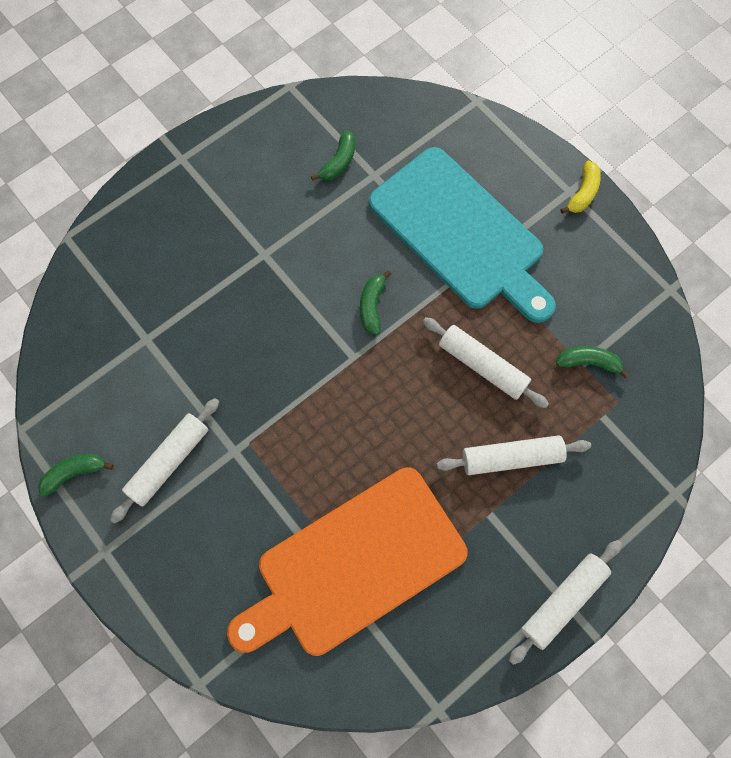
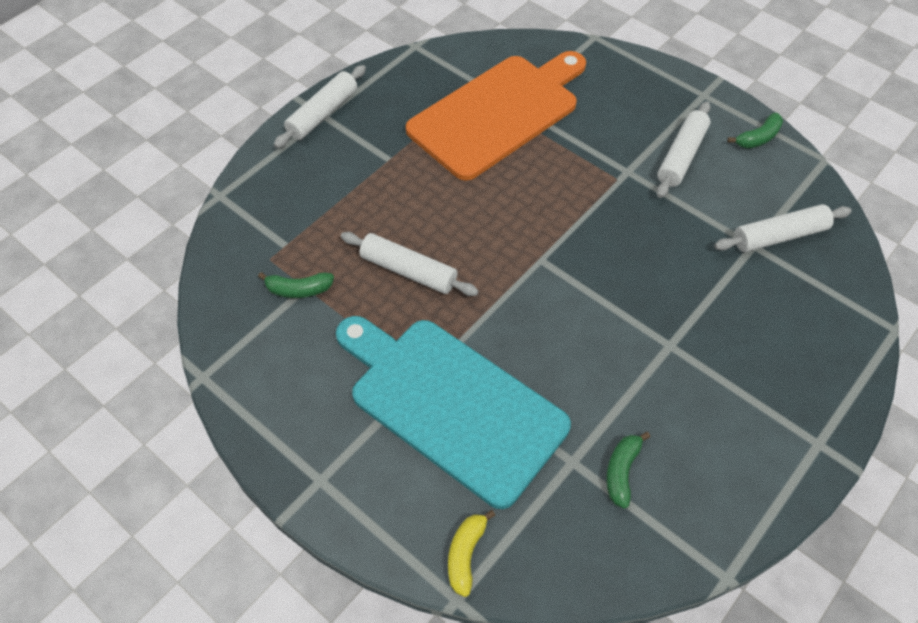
camera: 170 degrees right, 15 degrees down
(372, 306) = (534, 309): green banana -> none
(511, 457) = (373, 201): white rolling pin -> white rolling pin (779, 236)
(583, 193) = (303, 481): yellow banana -> yellow banana (465, 555)

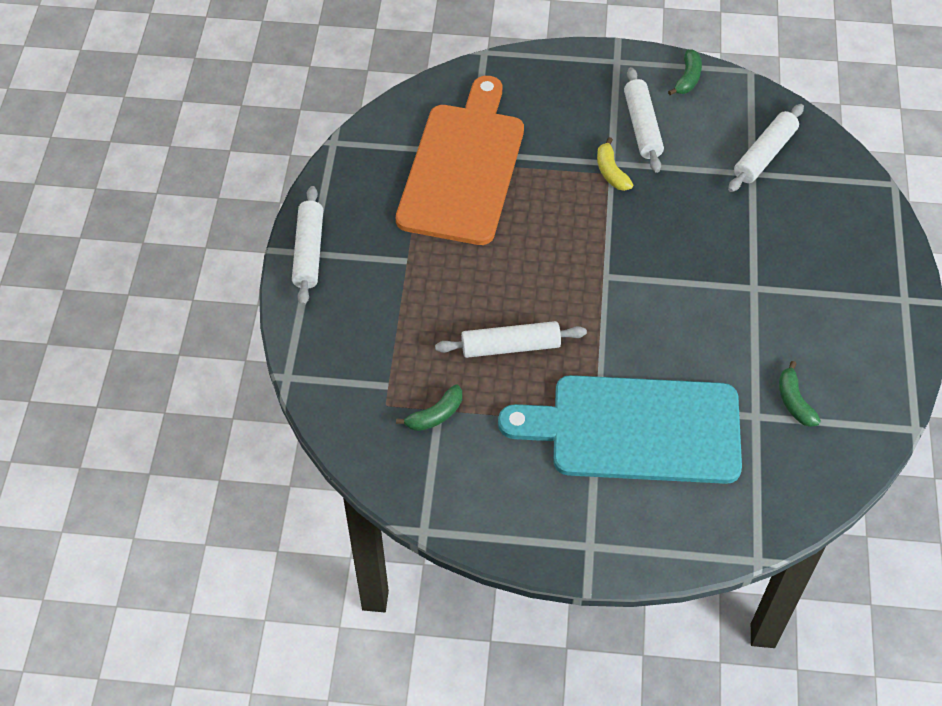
camera: 35 degrees left, 0 degrees up
(465, 555) = (738, 527): yellow banana -> yellow banana (611, 172)

